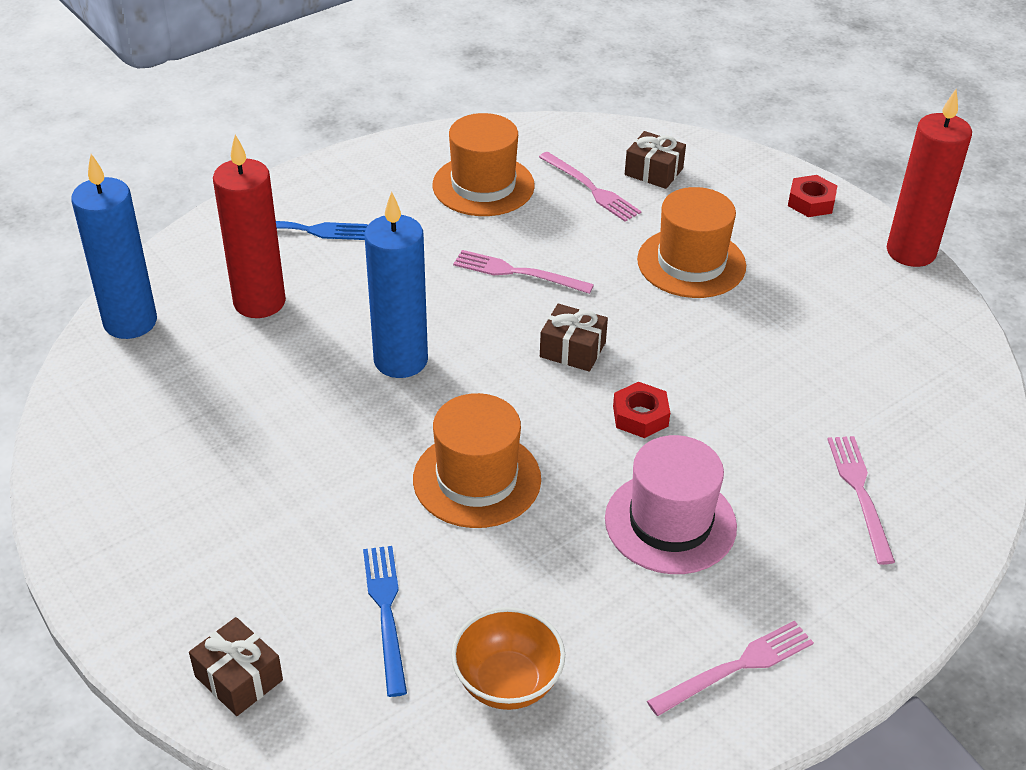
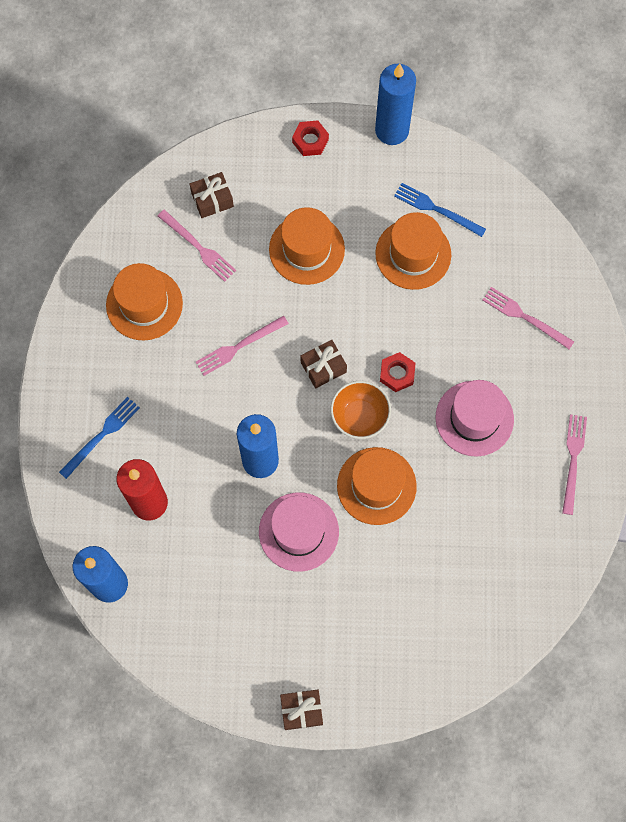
camera: 50 degrees left, 30 degrees up
(239, 678) = (414, 679): brown gift -> brown gift (301, 710)
(344, 441) = (298, 531): none -> pink hat
(386, 613) = (427, 588): blue fork -> blue fork (436, 209)
(507, 682) = (506, 563): orange bowl -> orange bowl (359, 416)
(591, 189) = (198, 247): pink fork -> pink fork turned 45 degrees clockwise
(799, 347) = (413, 254): none -> orange hat
(911, 252) = (392, 130): red candle -> blue candle

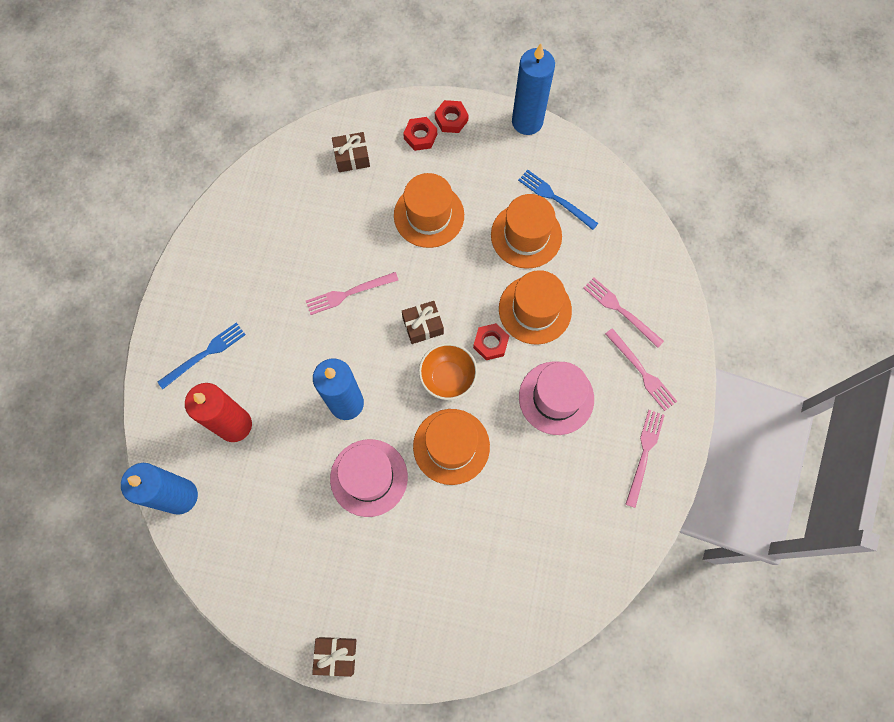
camera: 10 degrees right, 0 degrees up
(144, 304) = (270, 240): orange hat -> orange hat (535, 309)
(198, 247) = (330, 197): pink fork -> pink fork (641, 371)
(281, 165) = (420, 136): none -> red nut

